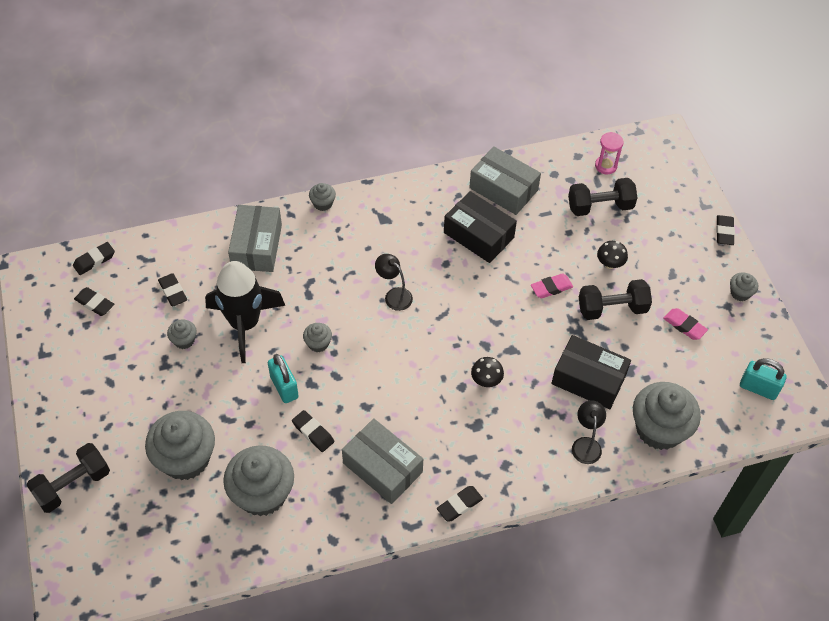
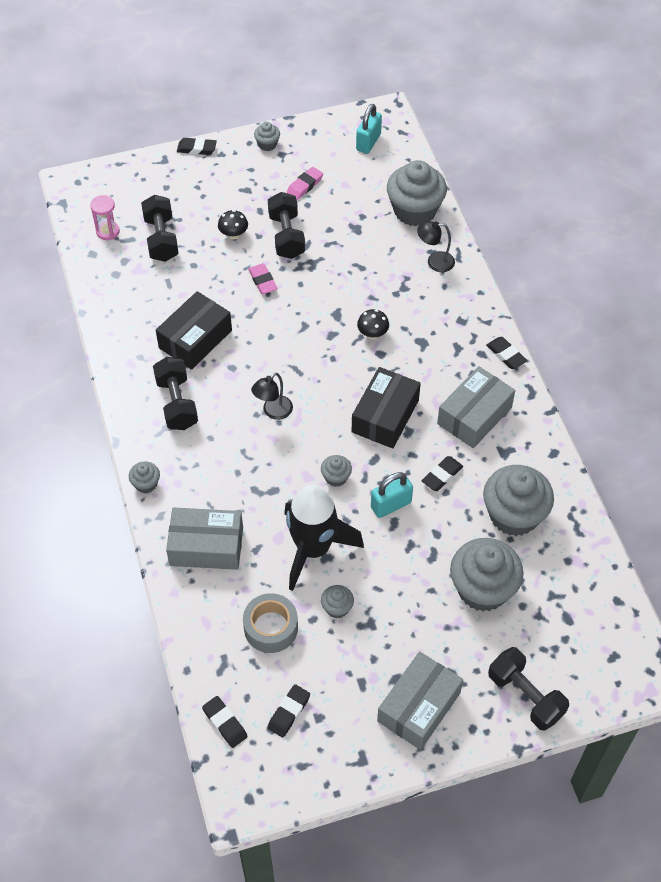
camera: 90 degrees left, 0 degrees up
(173, 292) = (271, 628): black eraser -> grey tape
(406, 223) = (177, 403): none -> black dumbbell
(503, 189) = (134, 317): grey box -> grey box (419, 707)
(588, 379) = (366, 257): black box -> black box (385, 416)

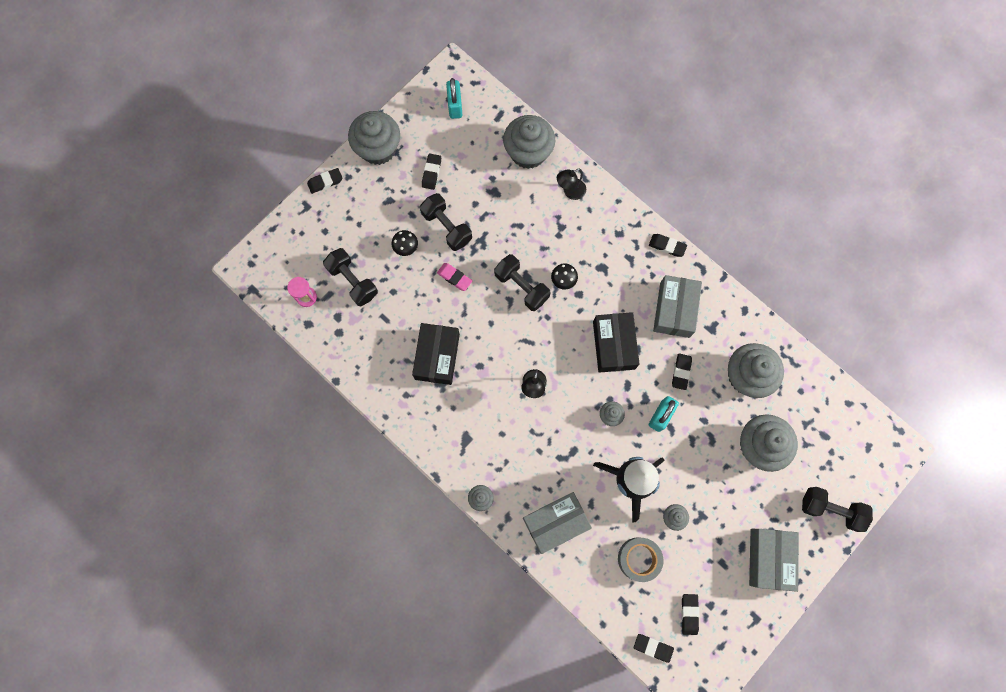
camera: 30 degrees left, 20 degrees up
(177, 403) = (459, 419): black dumbbell -> black dumbbell (521, 287)
(267, 144) = (378, 148): grey cupcake -> grey cupcake, size x2.20
(305, 185) = (431, 173): pink eraser -> black eraser

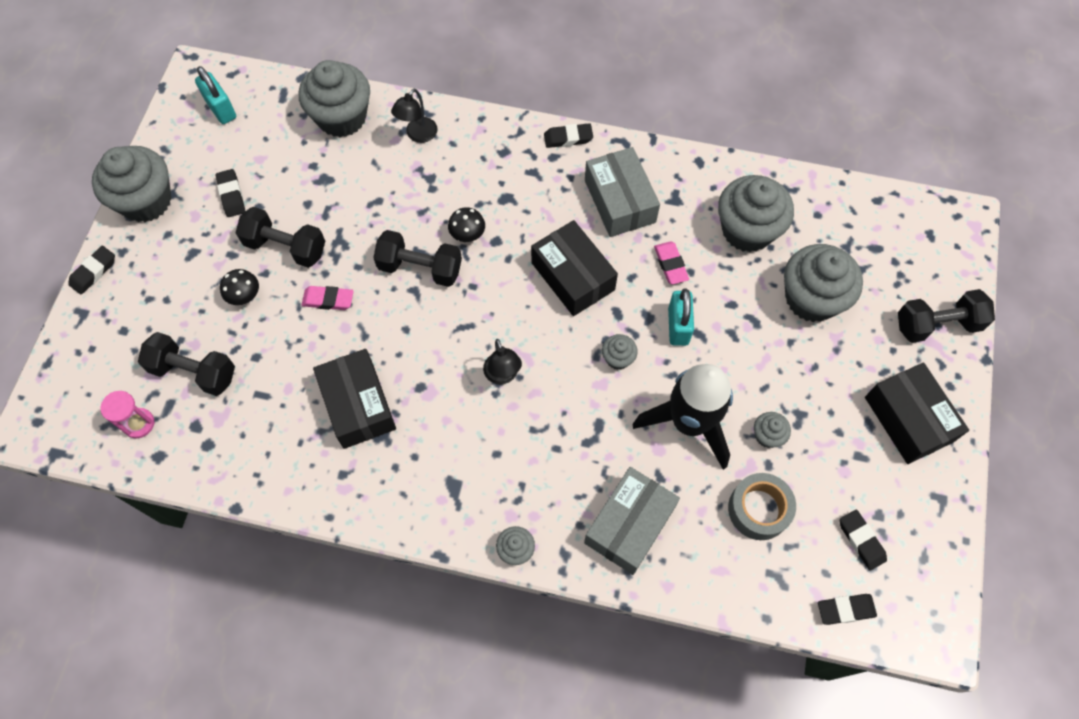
camera: 30 degrees left, 10 degrees down
(681, 372) = (670, 265): black eraser -> pink eraser
(769, 558) = (908, 419): grey box -> black box

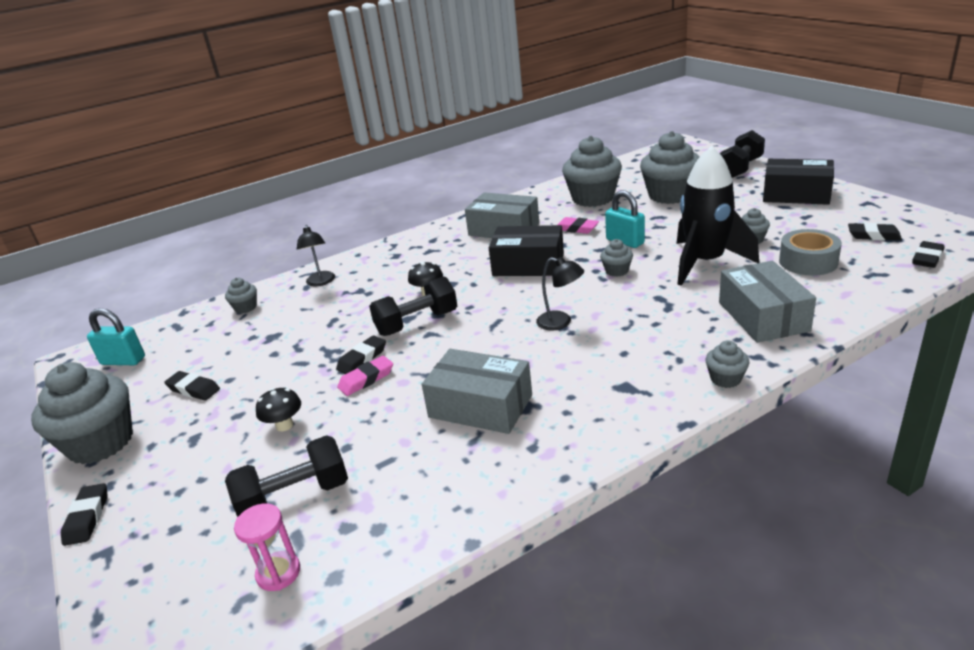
camera: 40 degrees left, 35 degrees down
(285, 247) = (286, 381): black dumbbell -> none
(342, 117) = (245, 307): grey cupcake -> grey cupcake, size x0.46
(358, 405) = (480, 406): black box -> grey box
(568, 138) = (430, 230): black eraser -> black eraser (362, 359)

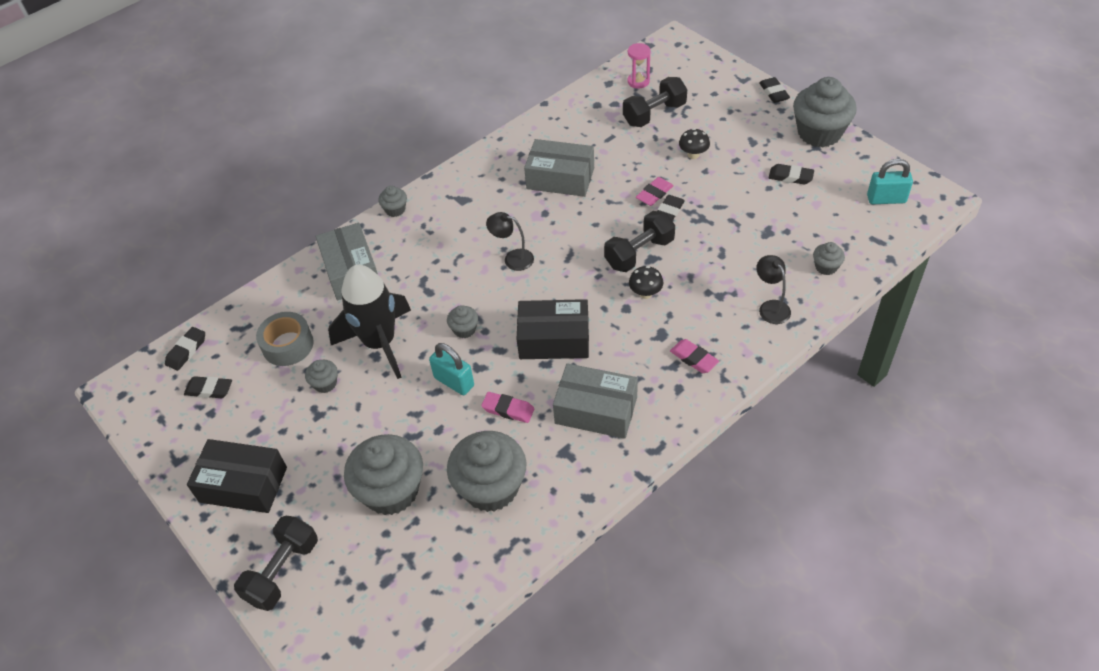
camera: 170 degrees right, 20 degrees up
(410, 254) = (694, 358): none -> pink eraser

